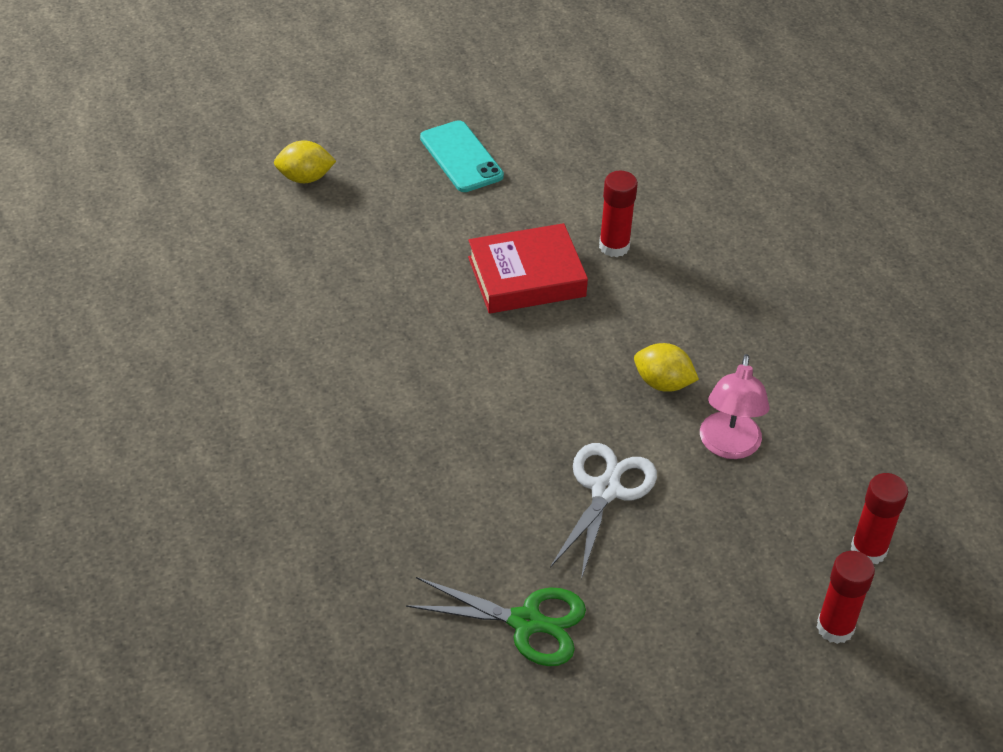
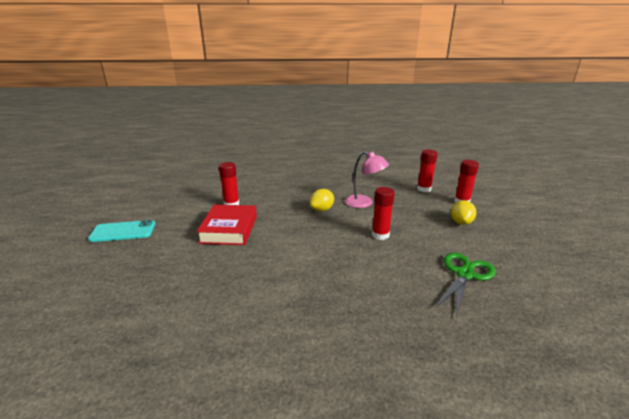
camera: 70 degrees left, 20 degrees down
(305, 178) = (58, 293): yellow lemon -> yellow lemon (461, 222)
(605, 490) = (380, 235): white scissors -> red glue stick

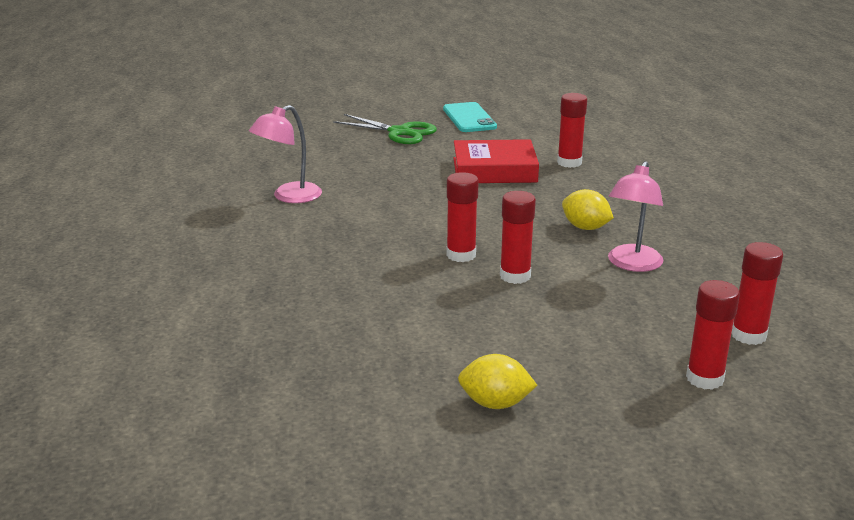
camera: 85 degrees right, 0 degrees up
(235, 337) = (289, 197): none -> pink lamp
(355, 251) = (461, 255): none -> red glue stick
(461, 222) = (596, 362): yellow lemon -> yellow lemon (495, 403)
(464, 274) = (413, 340): green scissors -> green scissors (399, 132)

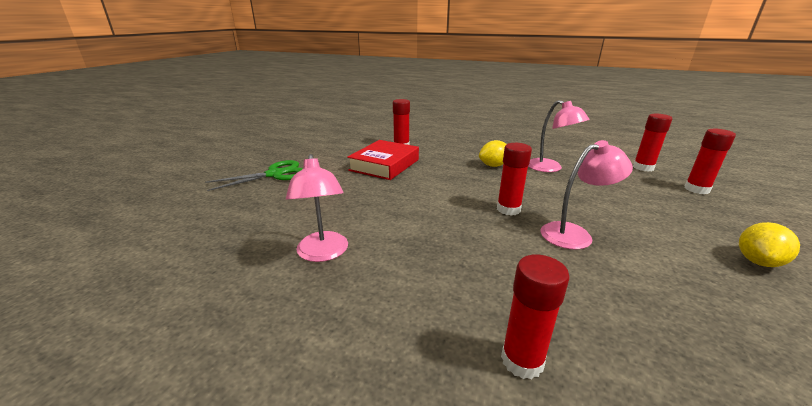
camera: 60 degrees left, 0 degrees up
(443, 295) = (574, 234): none -> pink lamp
(469, 118) = (294, 150): turquoise phone -> none
(515, 276) = (551, 201): red glue stick -> red glue stick (522, 361)

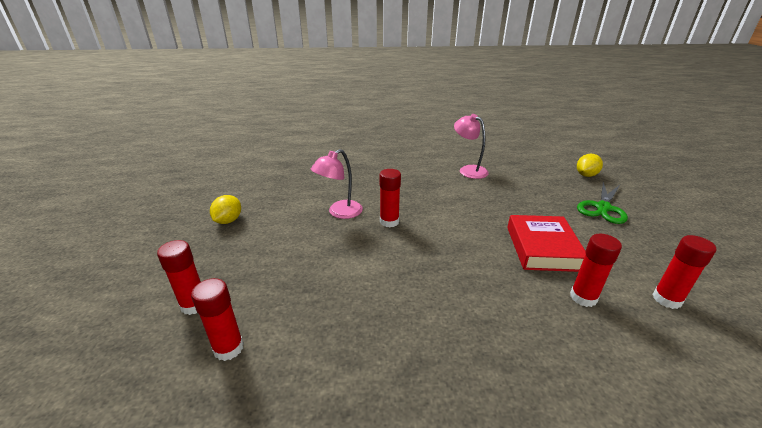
camera: 155 degrees right, 5 degrees up
(493, 165) = (432, 285): yellow lemon -> yellow lemon (586, 175)
(522, 361) = (361, 160): red glue stick -> red glue stick (666, 299)
(550, 168) = (362, 301): pink lamp -> none

